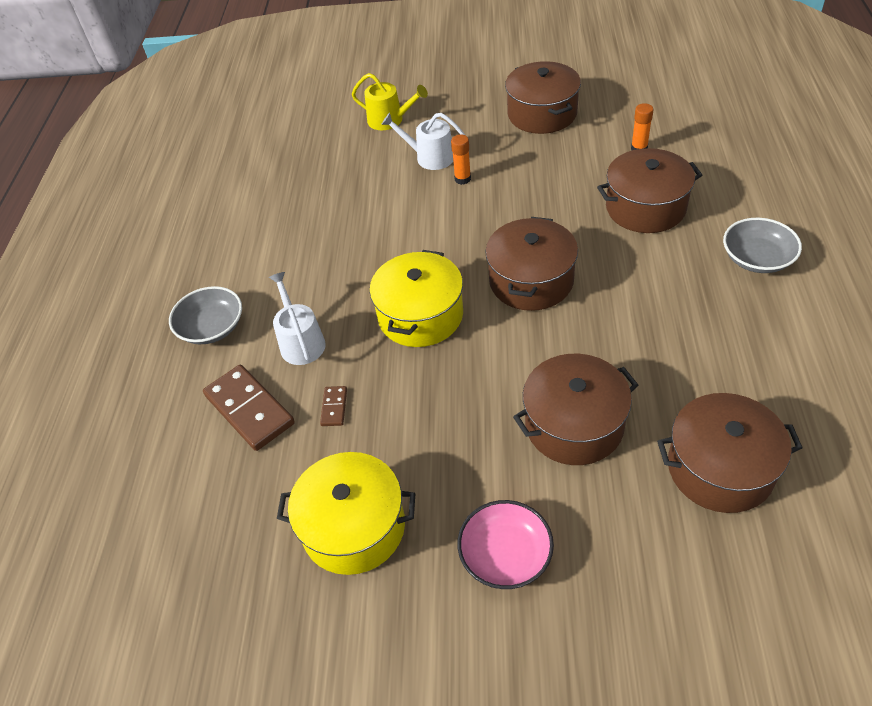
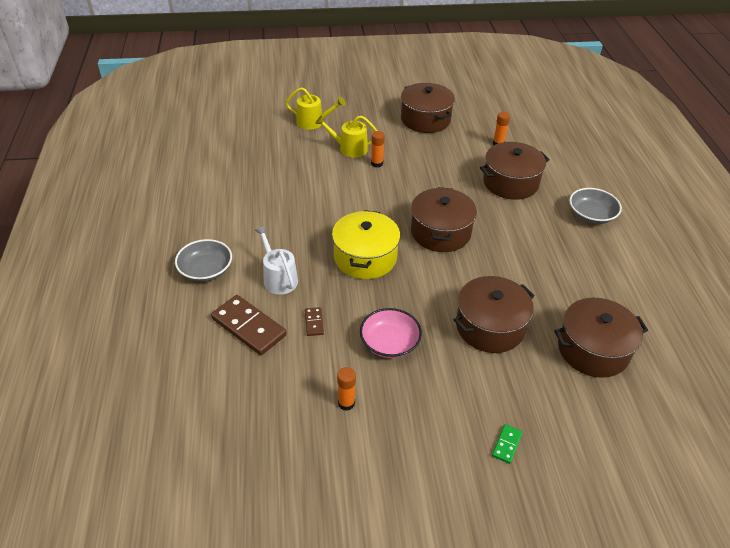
camera: 15 degrees left, 5 degrees down
(354, 527) = (346, 403): yellow pot -> orange glue stick
(430, 157) = (349, 148): white watering can -> yellow watering can
(505, 555) = (459, 414): pink bowl -> pink bowl (389, 343)
(564, 606) = (507, 445): none -> green domino

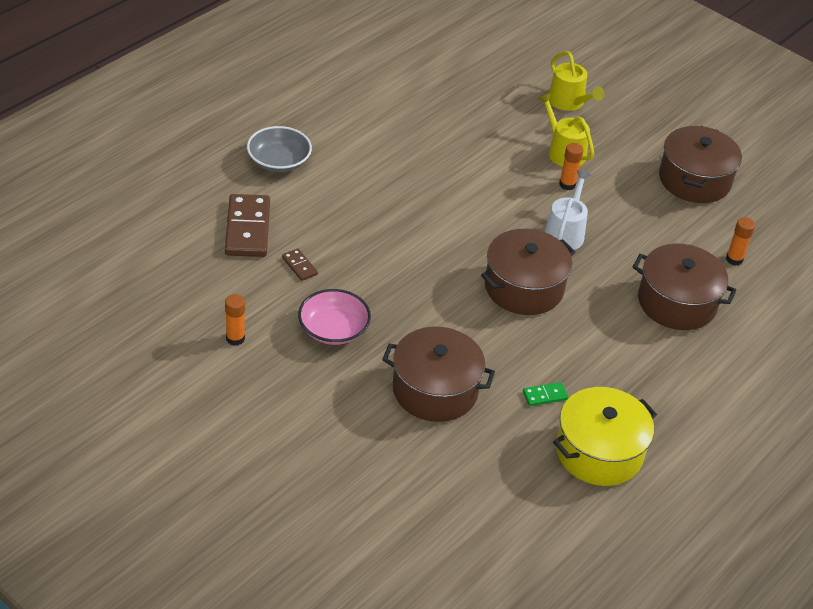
camera: 45 degrees right, 0 degrees up
(278, 278) = (324, 212): white watering can -> white watering can (565, 232)
(314, 322) = (299, 266): brown domino -> brown domino turned 75 degrees counterclockwise
(365, 257) = (420, 253): yellow pot -> yellow pot (599, 452)
(507, 445) = (304, 470): green domino -> green domino (545, 396)
(591, 215) = (709, 395): grey bowl -> none
(593, 349) = (494, 483): brown pot -> none

